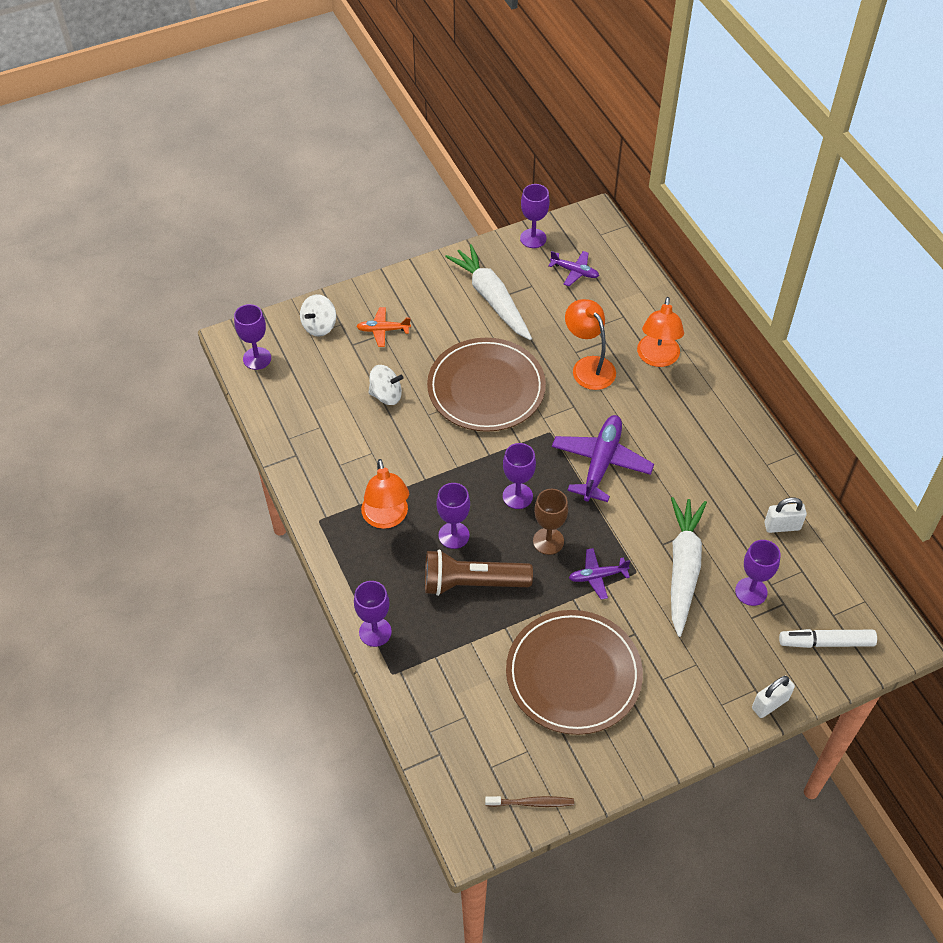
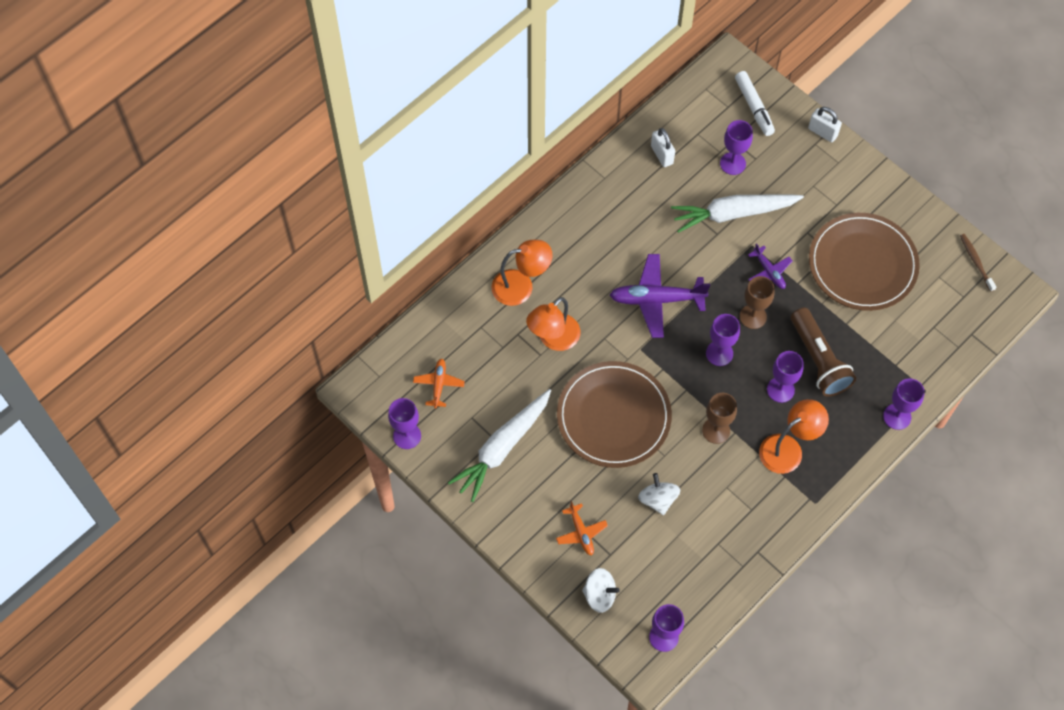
camera: 110 degrees left, 10 degrees up
(434, 464) = (716, 430): none -> brown goblet
(575, 271) = (438, 384): purple plane -> orange plane

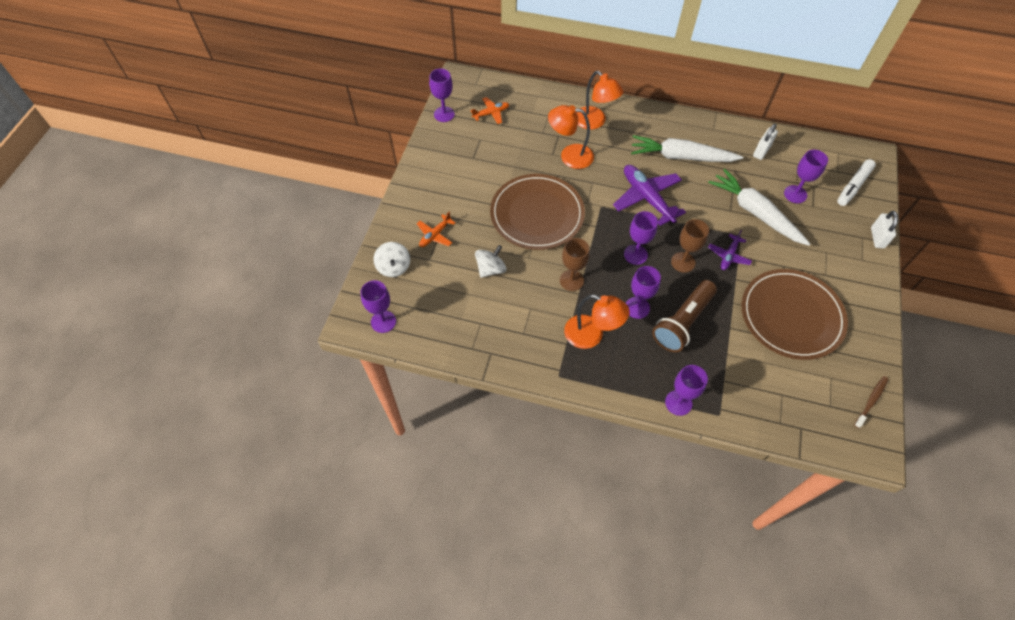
camera: 60 degrees right, 5 degrees down
(502, 448) = (469, 164): white carrot -> white carrot (681, 157)

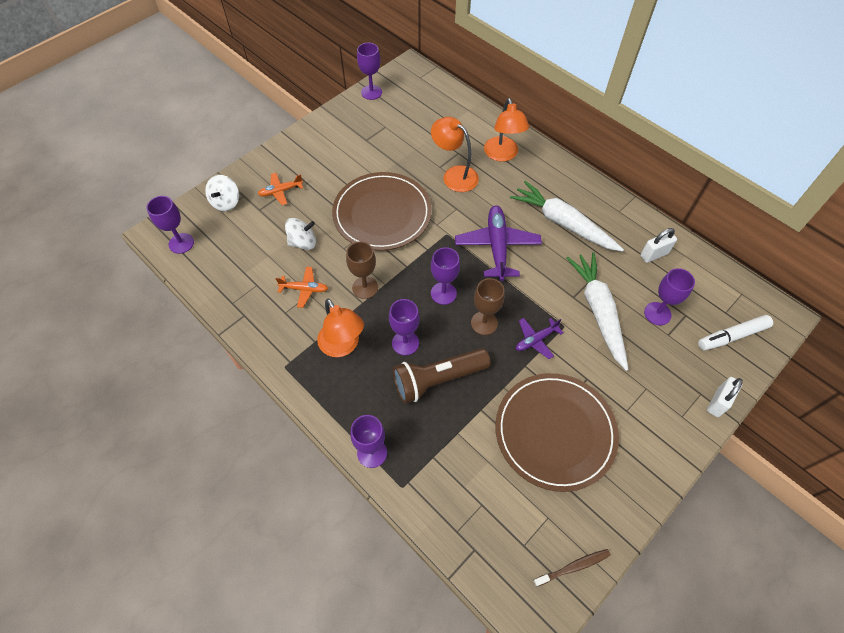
camera: 30 degrees right, 0 degrees up
(491, 113) = (413, 108): orange plane -> orange plane (304, 289)

